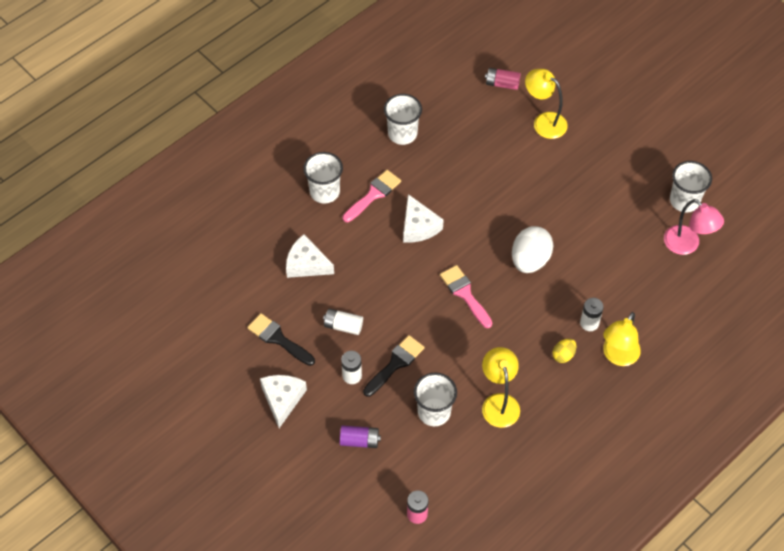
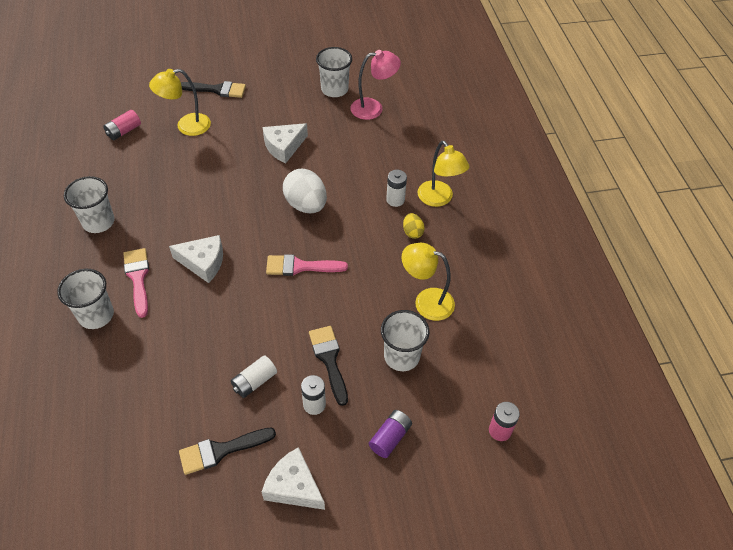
camera: 60 degrees left, 5 degrees down
(306, 264) = (159, 376): white cheese -> white cheese (284, 147)
(604, 114) = (217, 90): none -> black brush

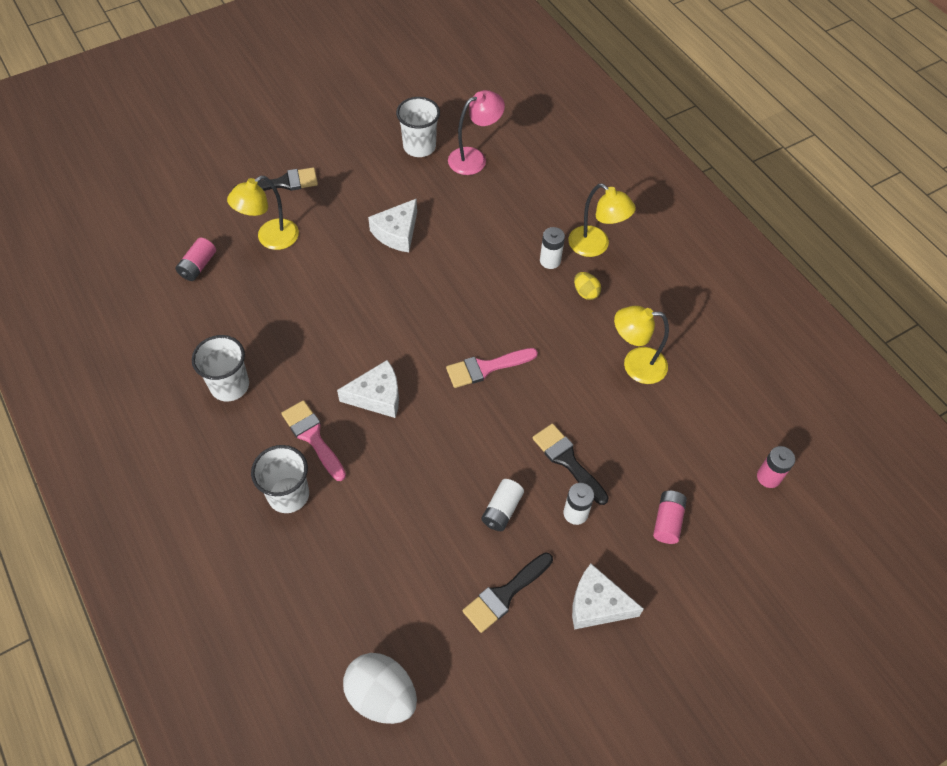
camera: 20 degrees left, 5 degrees up
(306, 205) = (456, 295): white egg -> white egg (382, 695)
(390, 438) = (667, 521): purple battery -> pink battery
(401, 356) = (639, 432): white cup -> none

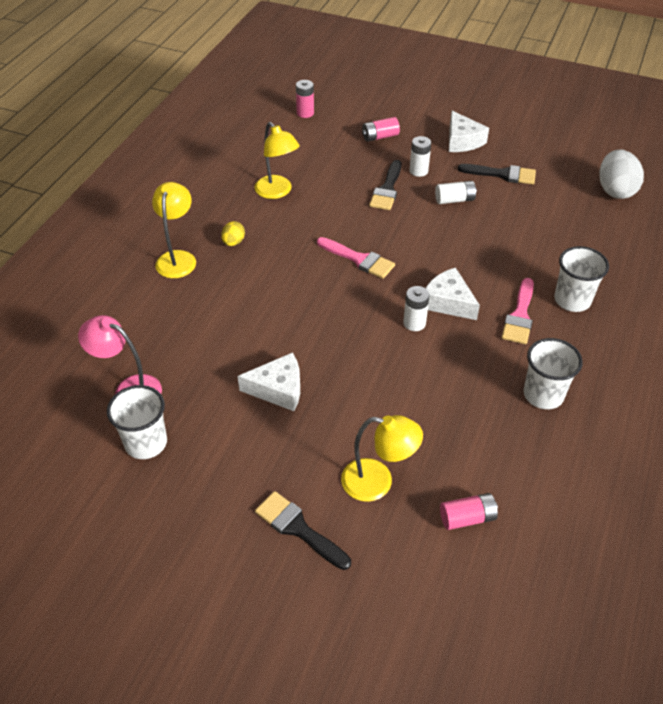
camera: 125 degrees left, 10 degrees down
(550, 260) = (218, 276): white battery -> white battery (414, 323)

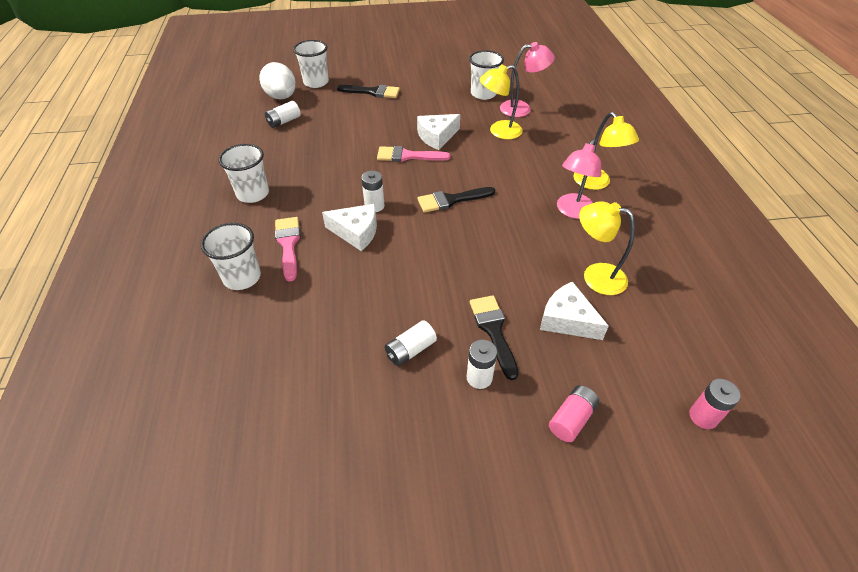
camera: 150 degrees right, 0 degrees up
(233, 242) = (572, 211): yellow egg -> pink lamp
(359, 259) = (457, 239): pink brush -> pink brush (407, 156)
(376, 608) = (316, 82): none -> white cup
(378, 482) = (343, 119): yellow lamp -> yellow lamp (499, 131)
(462, 141) = (459, 471): white cheese -> white cheese (567, 320)
(467, 518) = (284, 121): pink battery -> white battery
(502, 174) = (372, 424): black brush -> black brush (451, 200)
(615, 190) = (204, 470): white egg -> white egg (281, 97)

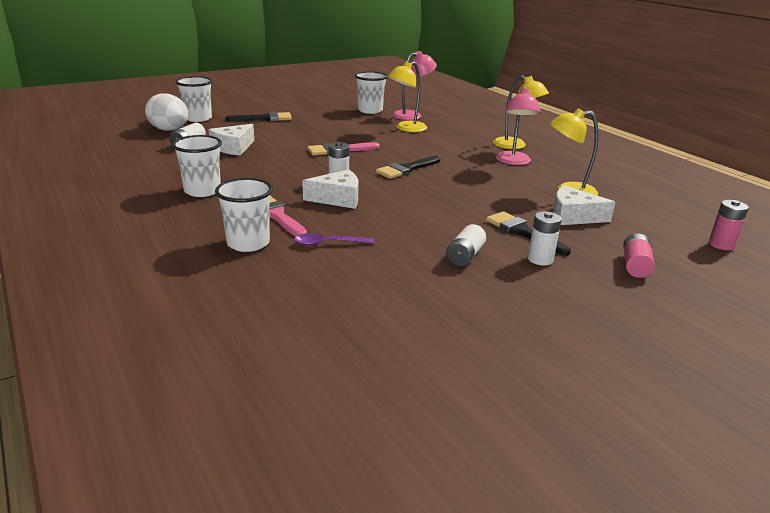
camera: 25 degrees left, 20 degrees down
(305, 296) = (328, 243): none -> purple spoon
(436, 137) = (354, 137): white cheese -> white cheese (233, 147)

